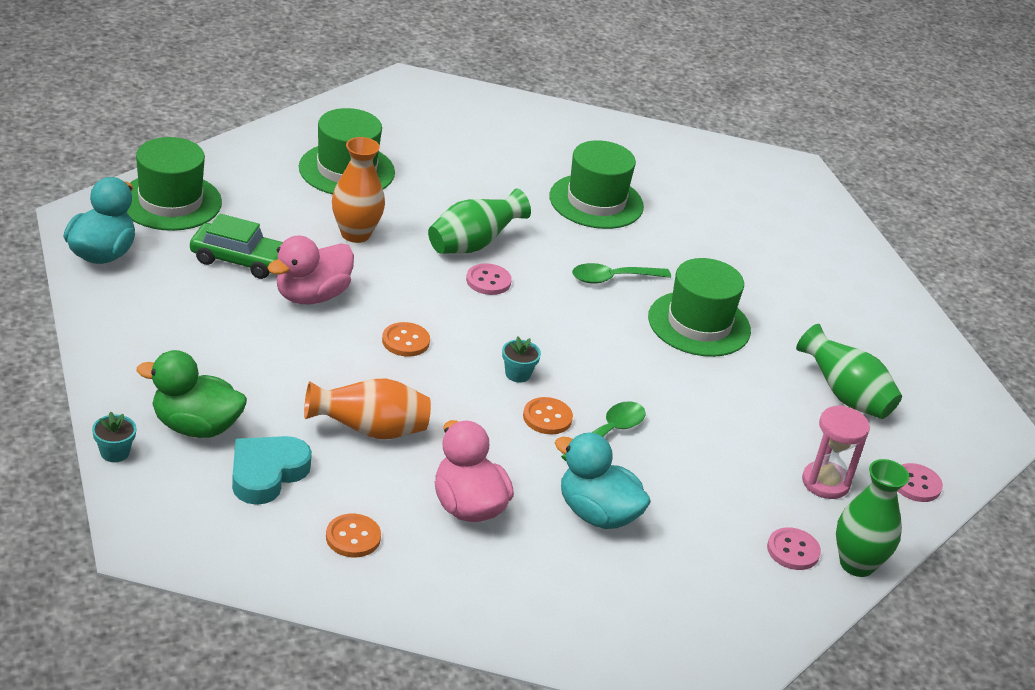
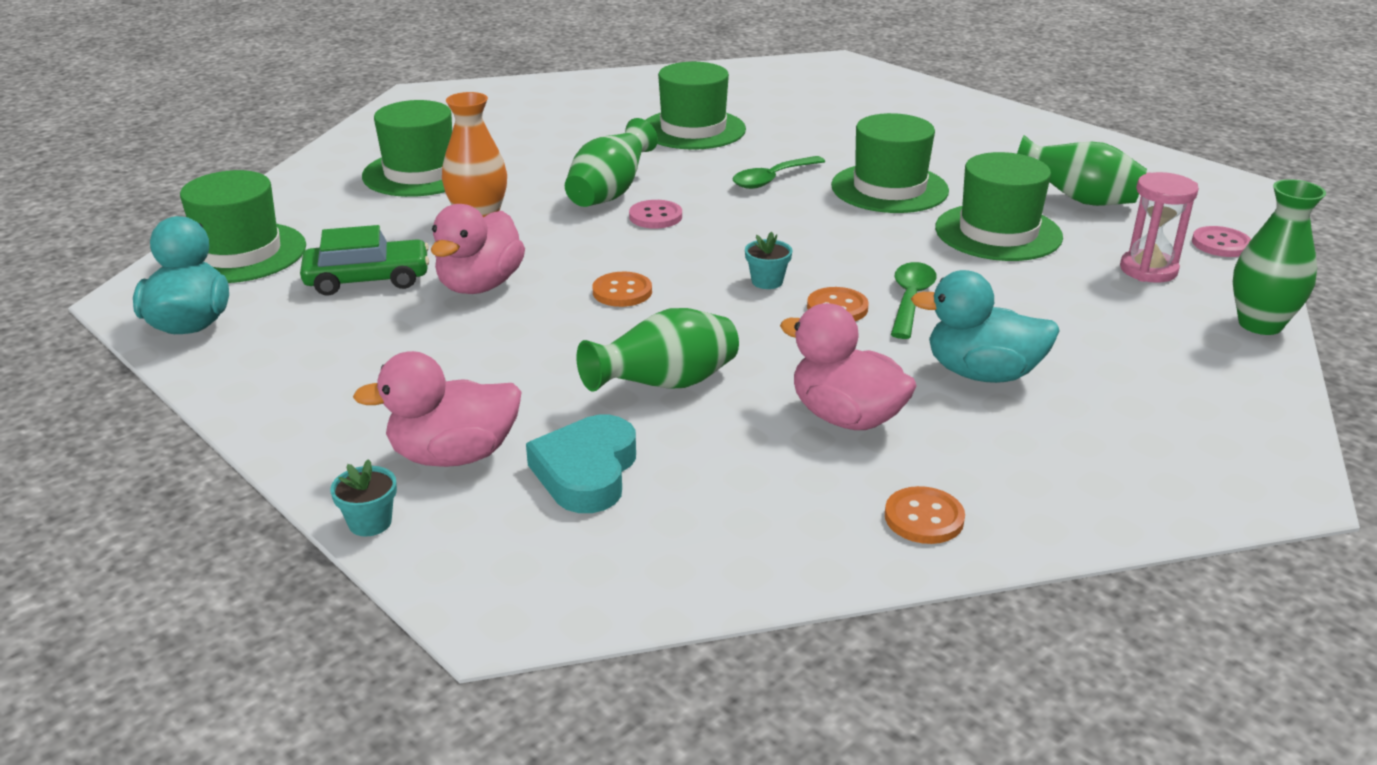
camera: 20 degrees left, 5 degrees down
(195, 427) = (454, 455): green duck -> pink duck
(353, 537) = (753, 499): orange button -> orange button (924, 518)
(369, 431) = (665, 385): orange vase -> green vase
(742, 401) = (998, 232): none -> green hat
(793, 550) = (1194, 335): pink button -> none

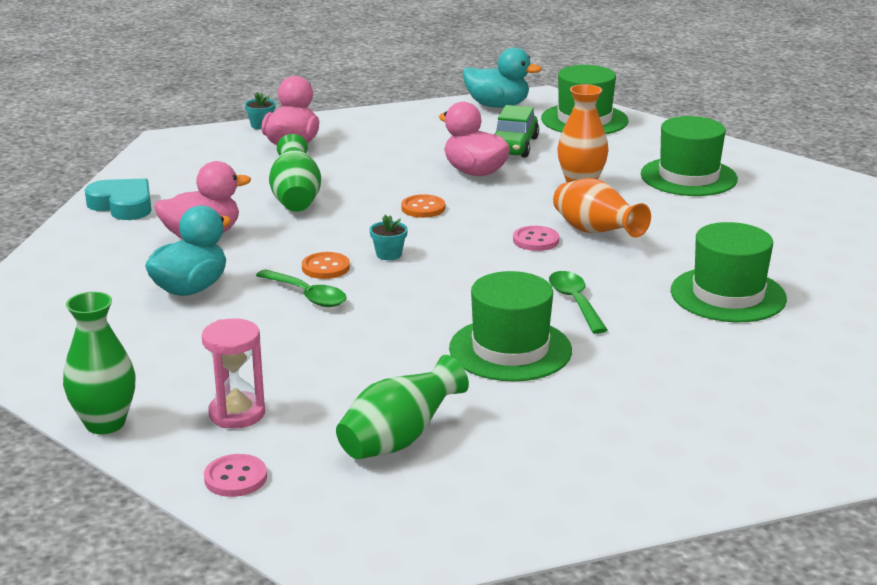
camera: 115 degrees right, 5 degrees down
(586, 472) = (241, 168): turquoise heart -> turquoise heart (123, 205)
(610, 193) = (595, 233): green vase -> orange vase
(924, 518) = (96, 230): orange button -> none
(998, 232) = (374, 370): green hat -> none

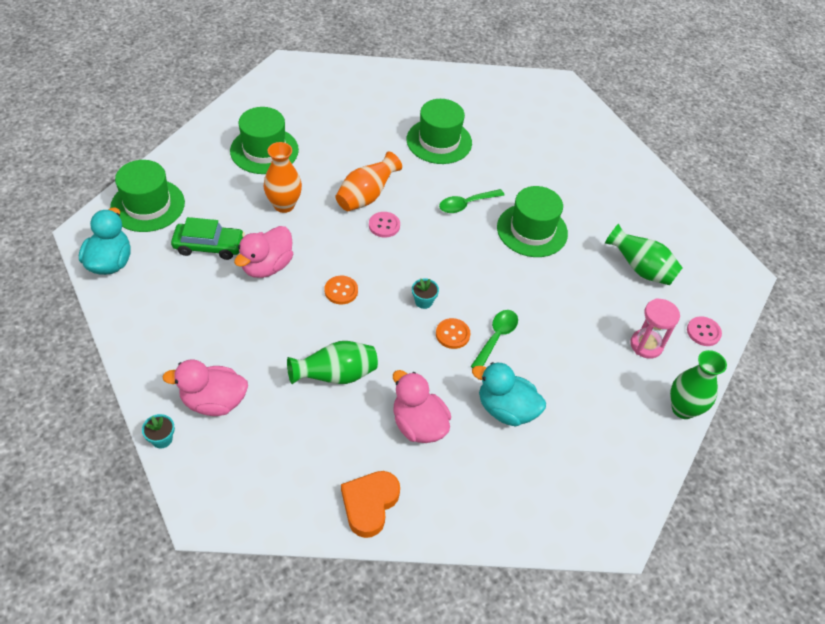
camera: 105 degrees left, 25 degrees up
(123, 205) = (369, 504): turquoise heart -> orange heart

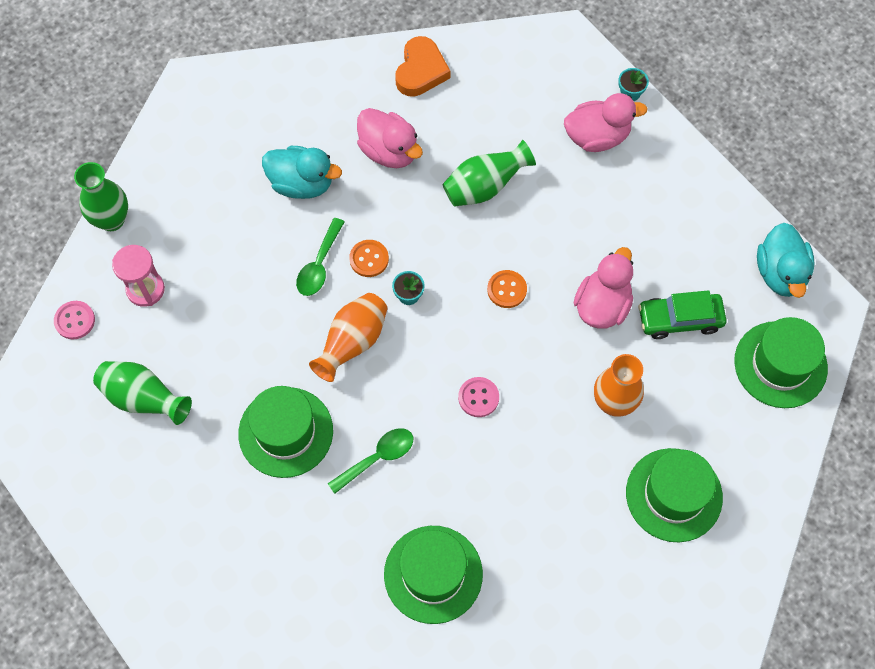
camera: 175 degrees right, 15 degrees up
(366, 196) = (512, 442): orange vase -> orange vase (352, 343)

